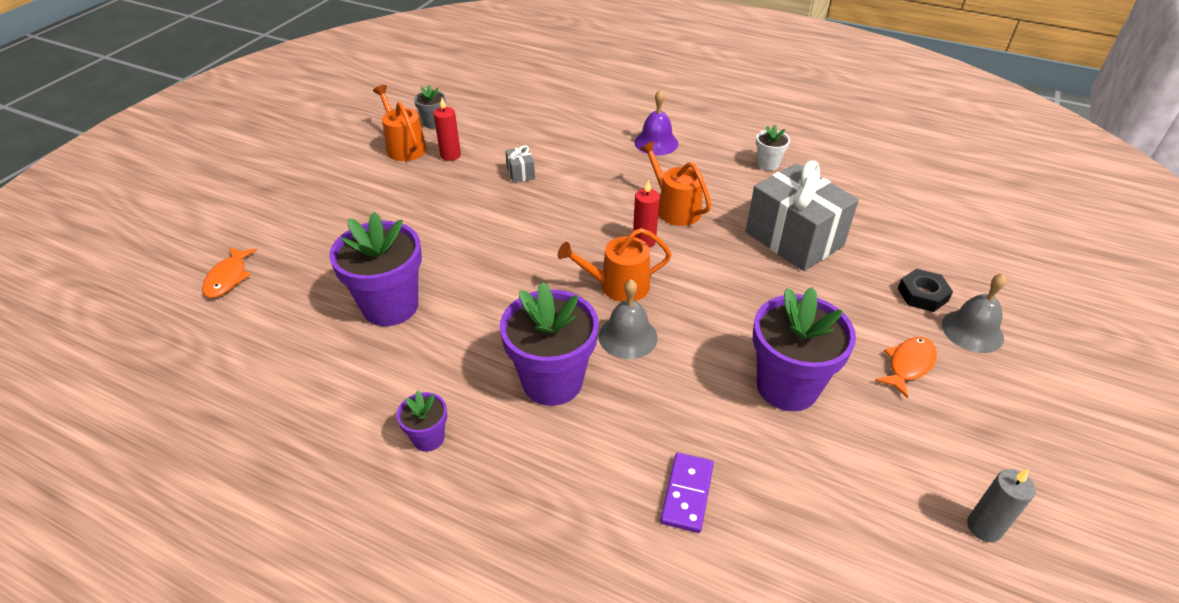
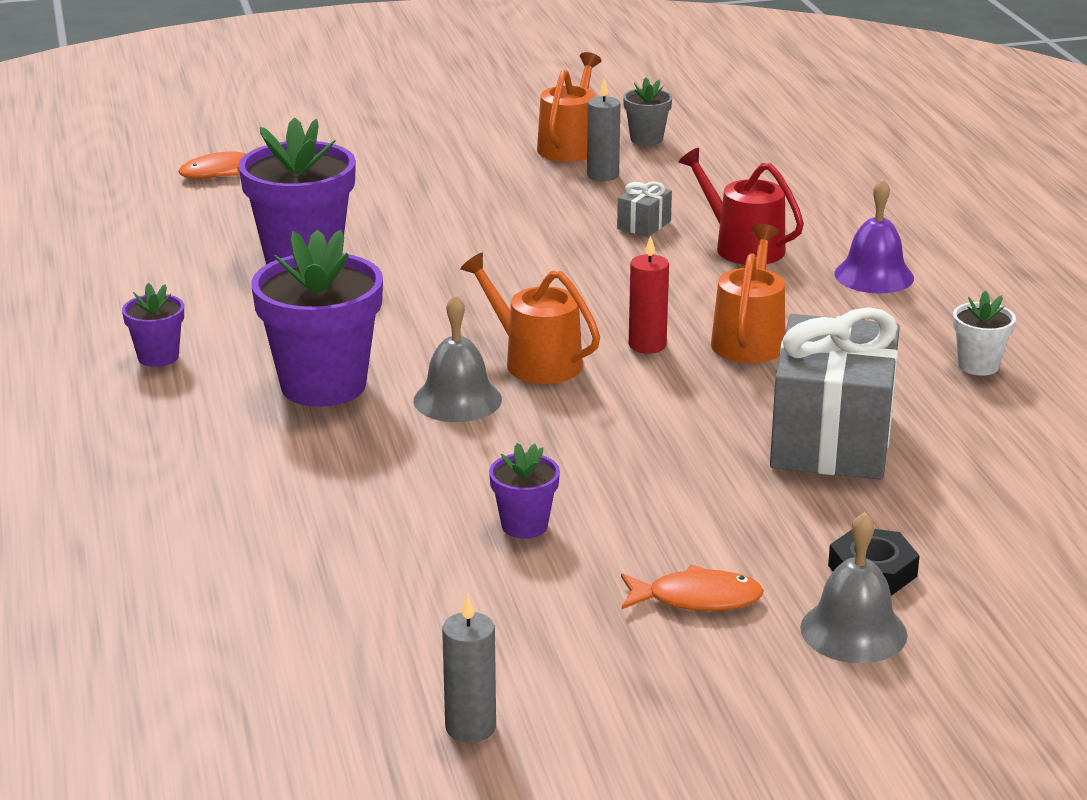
camera: 50 degrees right, 15 degrees down
(450, 155) = (602, 175): red candle -> grey candle
(582, 159) = (743, 247): none -> red watering can
(687, 494) = (269, 519): purple domino -> none
(787, 386) = (524, 525): purple flower pot -> purple flower pot, size x0.49

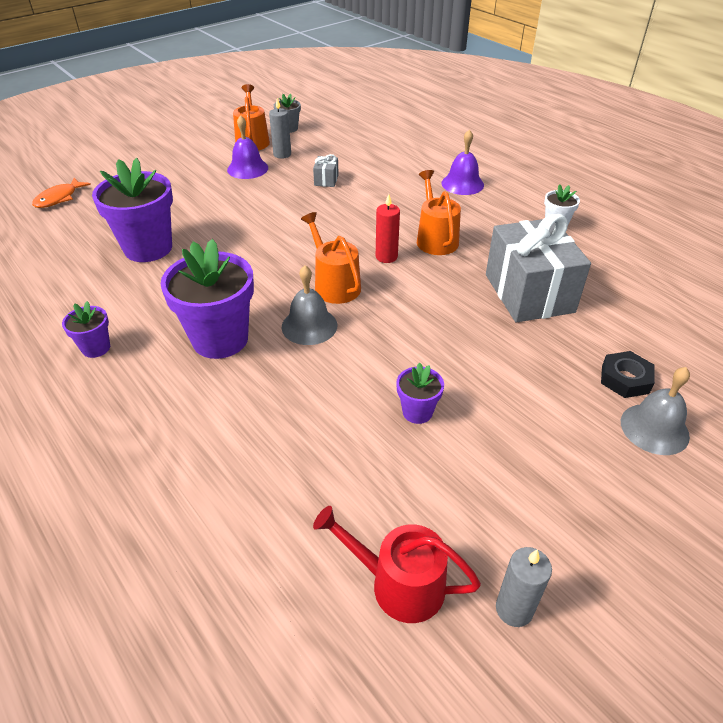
camera: 25 degrees left, 15 degrees up
(530, 185) = (247, 168): none -> purple bell
(535, 361) = (334, 285): orange watering can -> orange watering can turned 45 degrees clockwise
(697, 599) = (556, 435): orange fish -> none
(743, 247) = (386, 182): red watering can -> red watering can (399, 584)

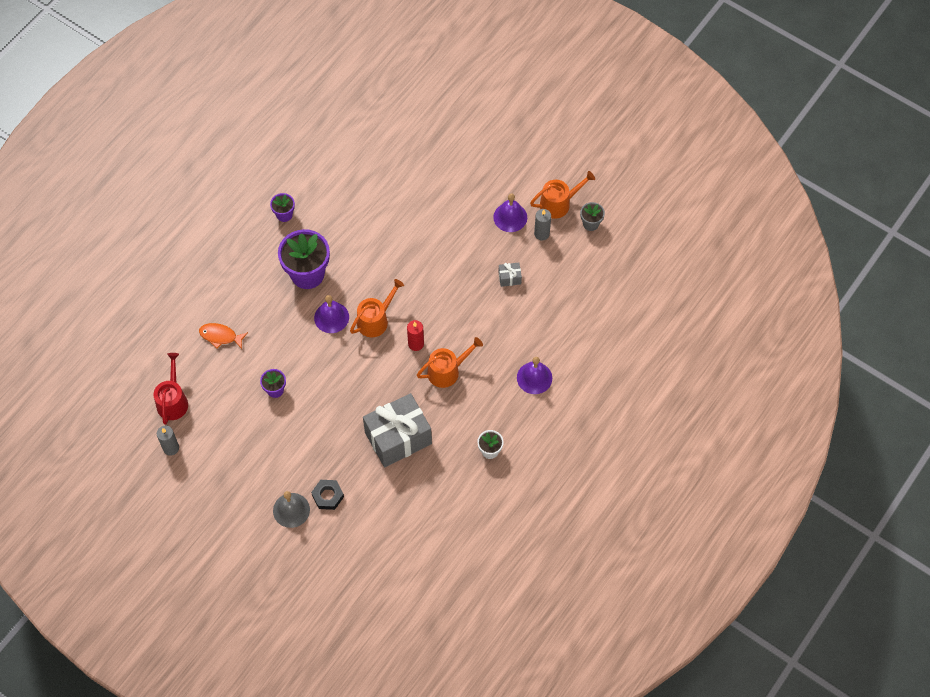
camera: 75 degrees right, 20 degrees up
(59, 198) = (428, 113): orange fish -> orange fish (220, 336)
(148, 248) = (385, 197): purple flower pot -> none
(309, 326) = (331, 317): grey bell -> purple bell

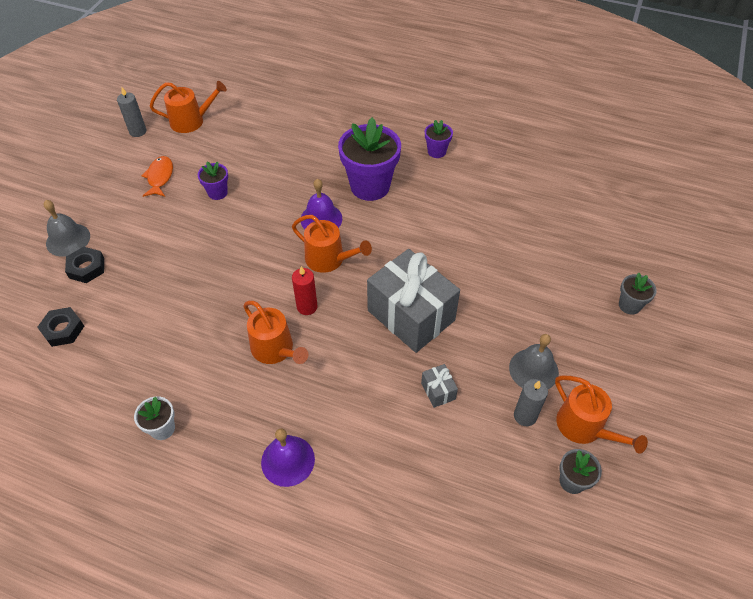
camera: 75 degrees right, 10 degrees down
(173, 401) = (191, 121): red watering can -> orange watering can
(220, 336) = (273, 137): orange fish -> orange fish (160, 177)
(385, 514) = (63, 329): none -> black nut
(398, 438) = (170, 319): grey gift -> grey gift (411, 315)
(477, 141) = (629, 305): none -> grey flower pot
(510, 217) = (533, 370): purple bell -> grey bell

